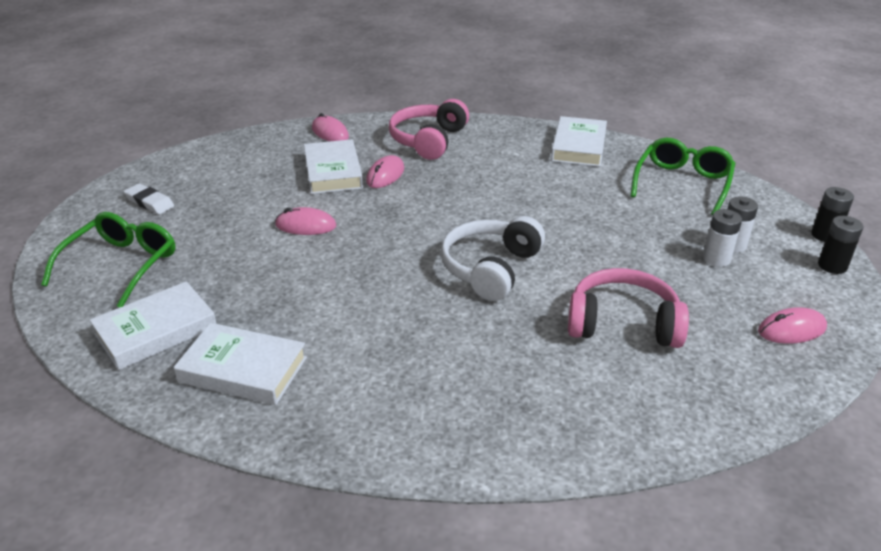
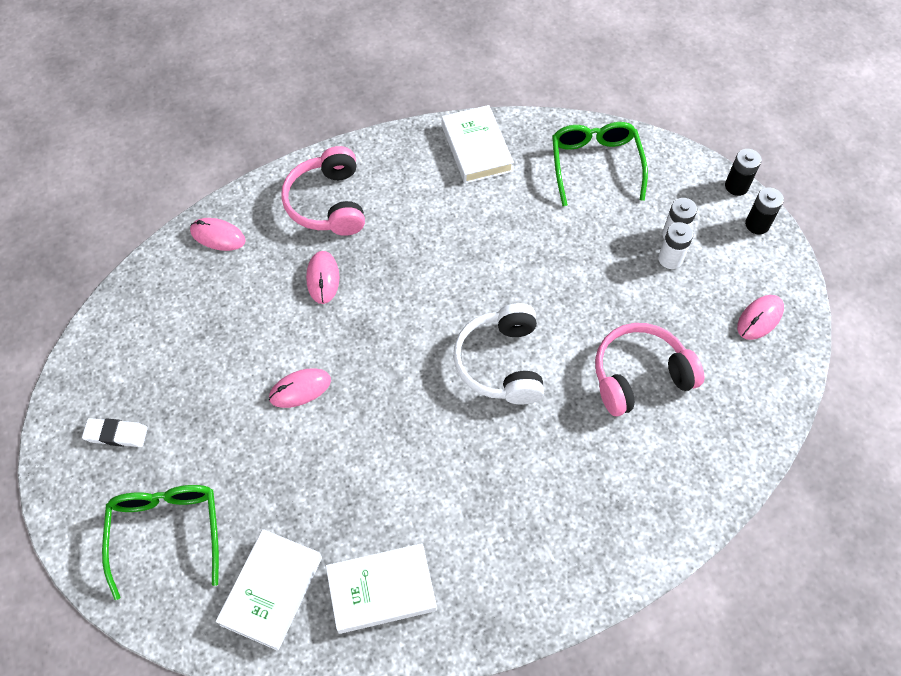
camera: 30 degrees left, 25 degrees up
(333, 172) = (268, 298): white book -> none

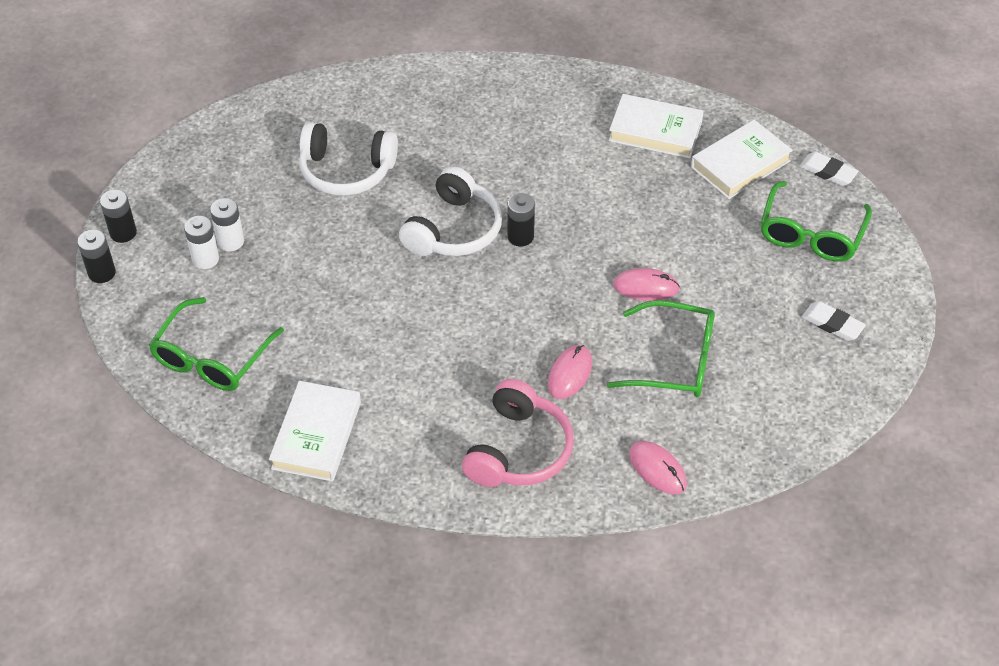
camera: 150 degrees left, 10 degrees down
(173, 631) = (827, 172): none -> white eraser
(243, 330) = (674, 360): none -> green glasses
(439, 386) = (520, 236): none -> black battery
(639, 376) = (346, 171): pink headphones -> white headphones
(759, 318) = (206, 165): pink mouse -> none

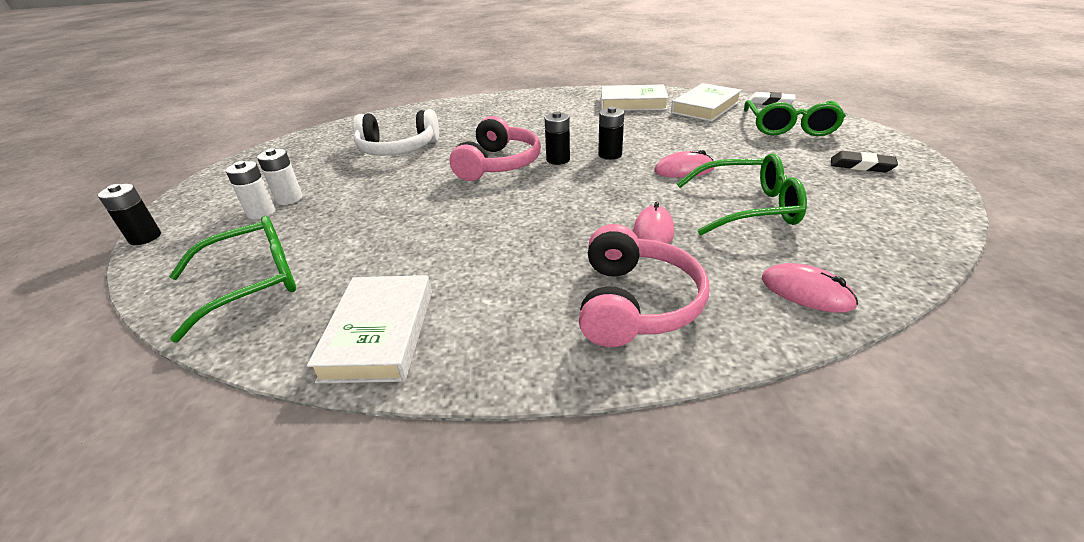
camera: 10 degrees left, 15 degrees down
(123, 233) = (180, 208): black battery -> black battery (610, 155)
(212, 358) = (252, 283): green glasses -> green glasses turned 135 degrees counterclockwise
(453, 230) = (498, 164): white headphones -> pink headphones
(832, 324) = (861, 166): white eraser -> black eraser

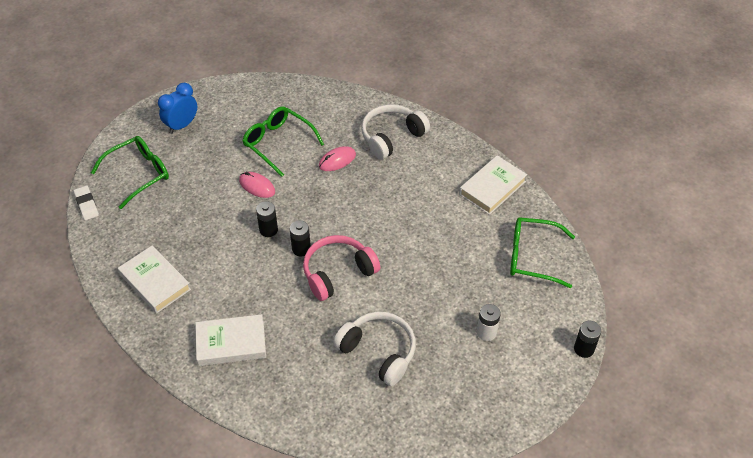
camera: 140 degrees left, 15 degrees up
(261, 213) = (509, 327): white battery -> none
(635, 303) = (392, 137): pink headphones -> white headphones
(705, 107) = (129, 233): white book -> white book (231, 343)
(806, 292) = (332, 101): pink mouse -> none
(861, 166) = (182, 125): black eraser -> blue clock

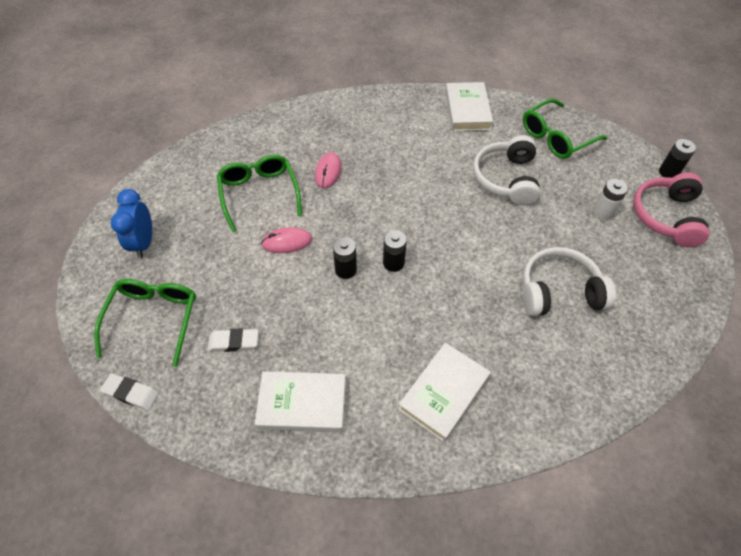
camera: 45 degrees left, 5 degrees up
(161, 220) = (234, 342): none -> white eraser
(278, 143) = (259, 194): green glasses -> green glasses turned 75 degrees clockwise
(338, 273) = (447, 257): pink headphones -> pink headphones (666, 216)
(392, 137) = (347, 125): white headphones -> white headphones (506, 179)

